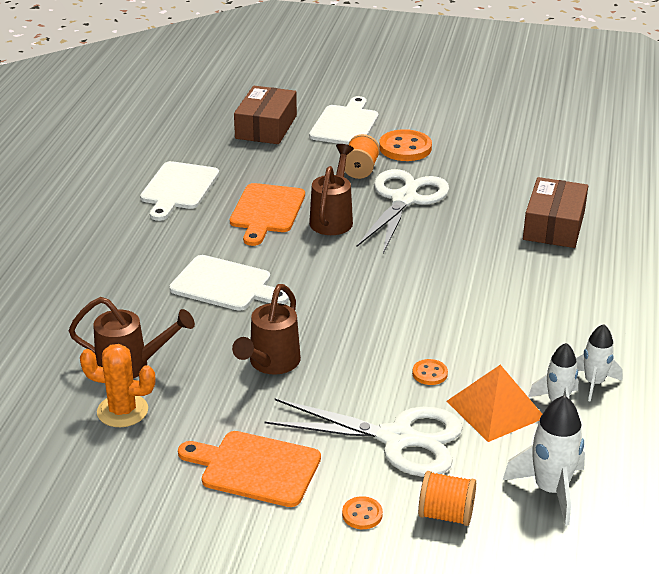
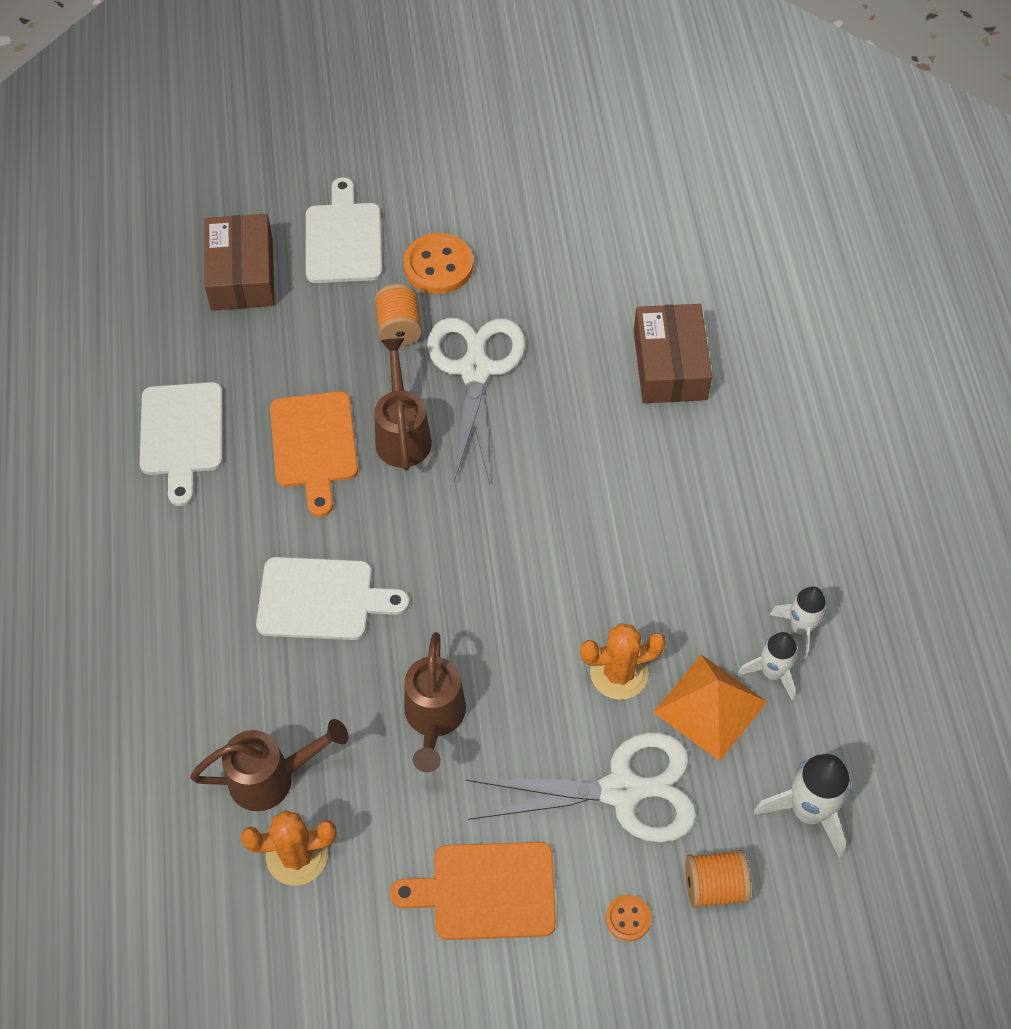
camera: 20 degrees left, 25 degrees up
(430, 373) = (619, 673): orange button -> orange cactus

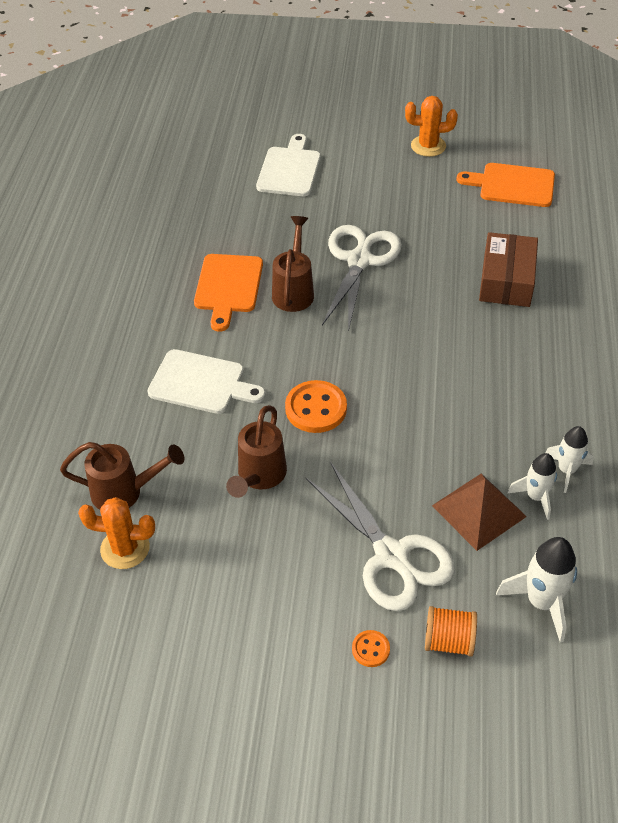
camera: 15 degrees right, 10 degrees down
(182, 435) = (137, 265): white cutting board -> none
(242, 274) = (212, 179): brown box -> none
(399, 328) = (312, 227): orange spool -> none
(438, 266) = (352, 195): orange button -> orange button (316, 408)
(486, 891) = (262, 605): orange cutting board -> orange cutting board (512, 185)
(619, 673) = (412, 474): orange cactus -> orange cactus (428, 146)
(622, 790) = (391, 556): white scissors -> white scissors turned 45 degrees clockwise
(710, 706) = (479, 511): orange pyramid -> brown pyramid

